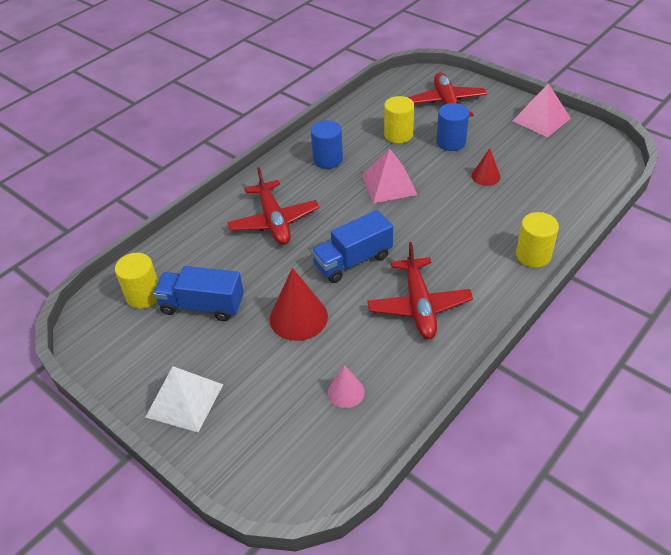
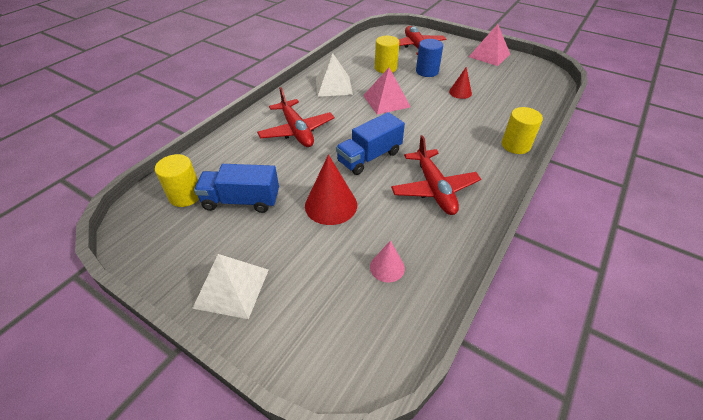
camera: 10 degrees left, 0 degrees up
(328, 159) = (333, 86): blue cylinder -> white pyramid

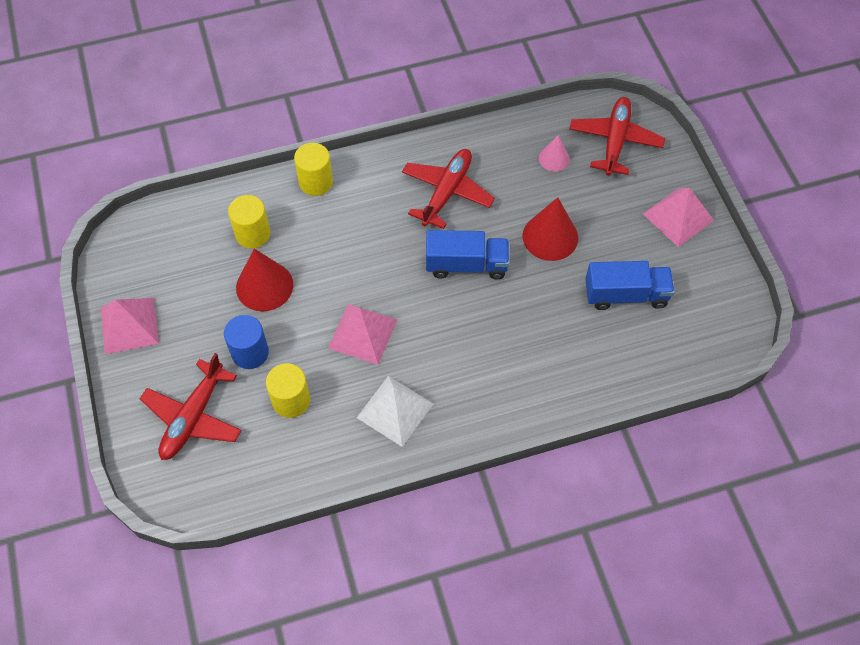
camera: 140 degrees left, 15 degrees up
(185, 195) = (675, 337): yellow cylinder -> yellow cylinder (253, 234)
(232, 288) = (678, 217): white pyramid -> pink pyramid
(241, 201) = (626, 295): blue truck -> blue truck turned 45 degrees counterclockwise
(296, 131) = (507, 355): red plane -> red plane (615, 141)
(460, 92) = (264, 286): red cone -> red cone, size x1.73

